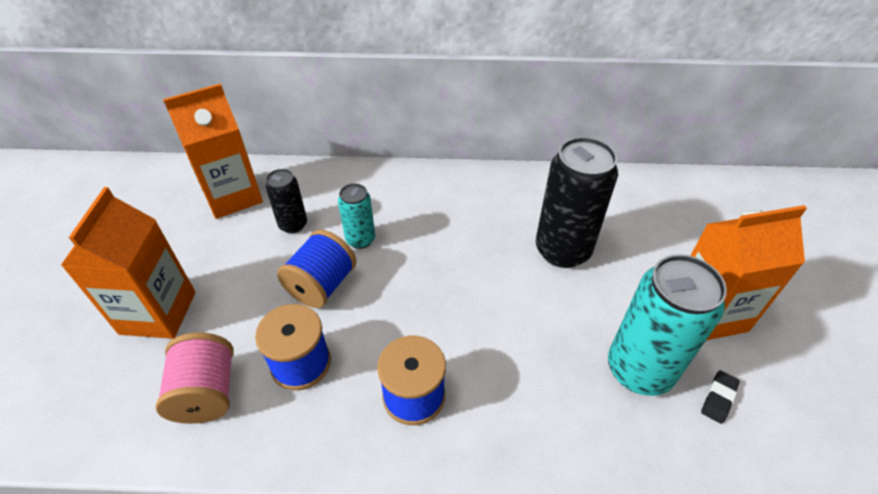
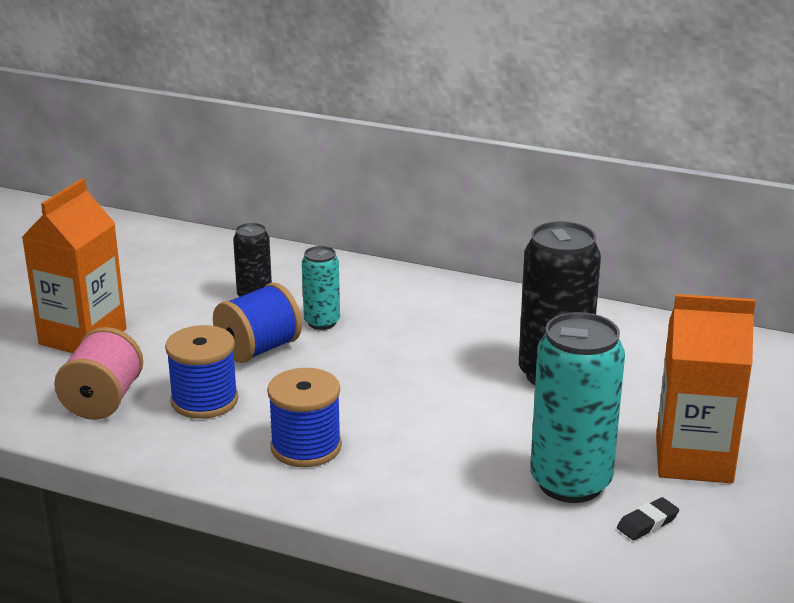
camera: 20 degrees right, 20 degrees down
(233, 196) = (202, 262): orange carton -> none

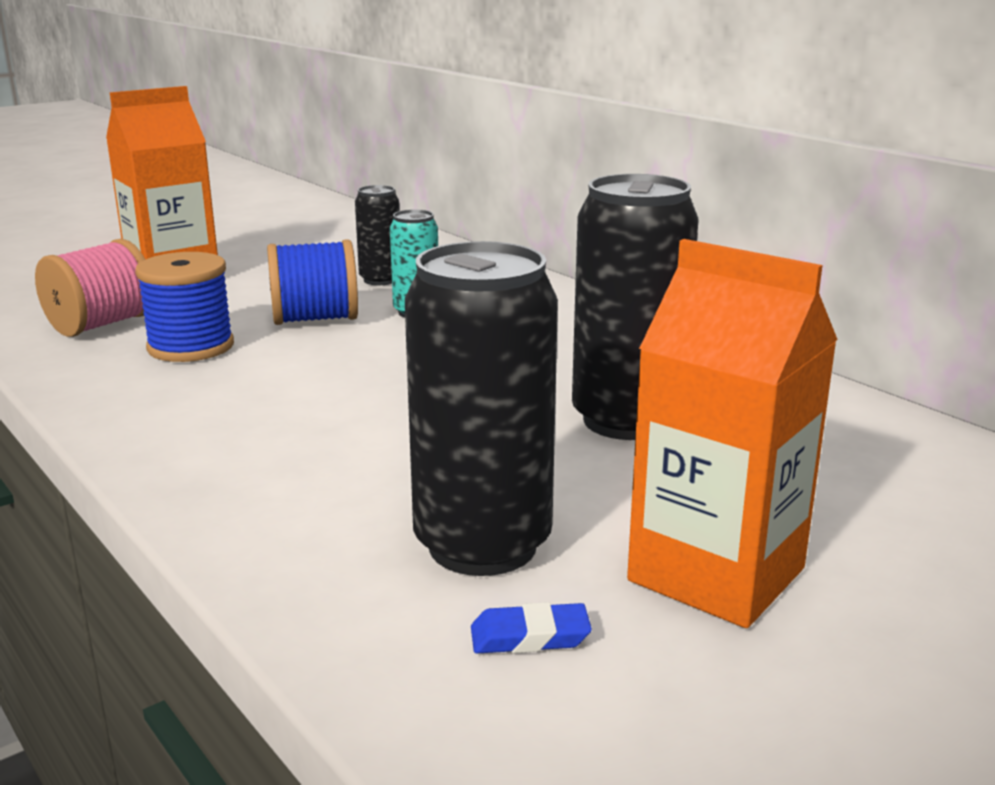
camera: 30 degrees right, 5 degrees down
(306, 447) = (219, 412): blue spool -> none
(570, 483) = (482, 545): turquoise can -> black can
(647, 523) = (530, 636): black eraser -> blue eraser

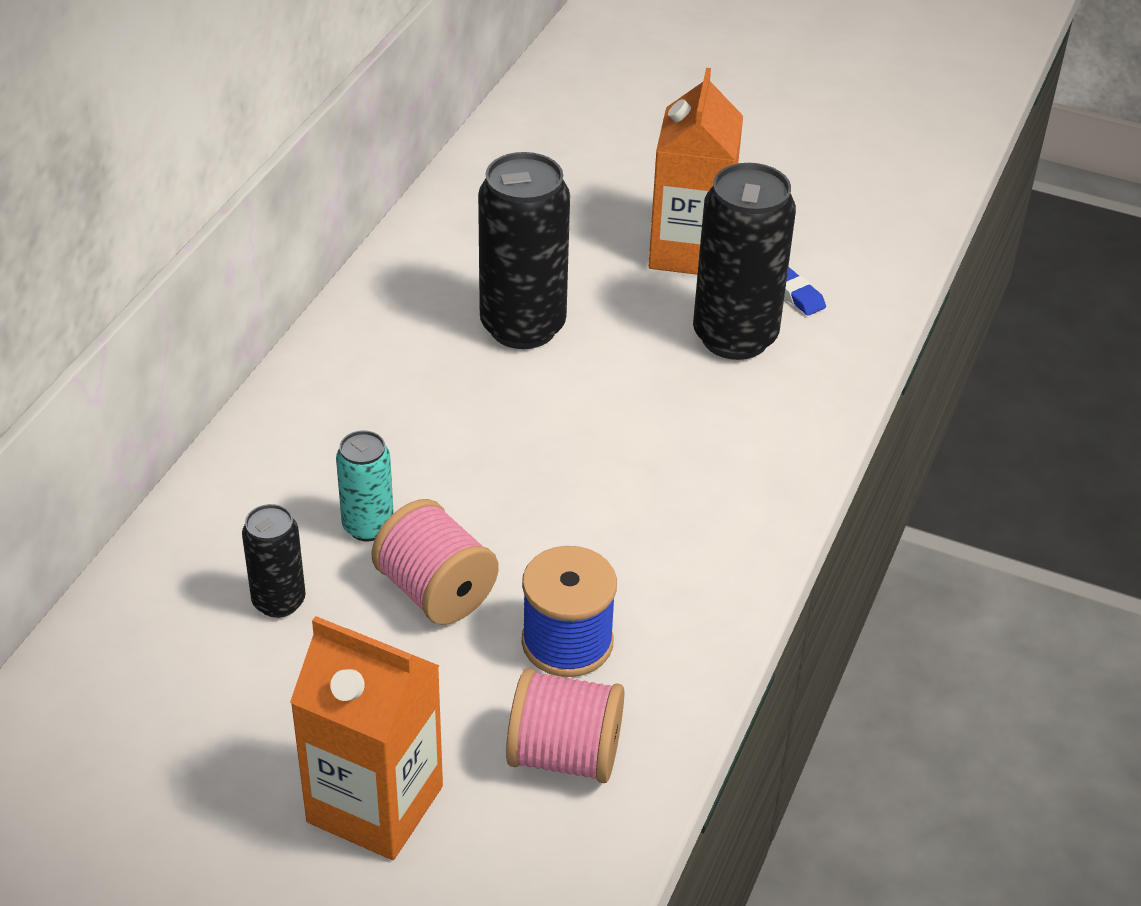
camera: 120 degrees left, 20 degrees up
(315, 319) = (435, 591): blue spool -> pink spool

